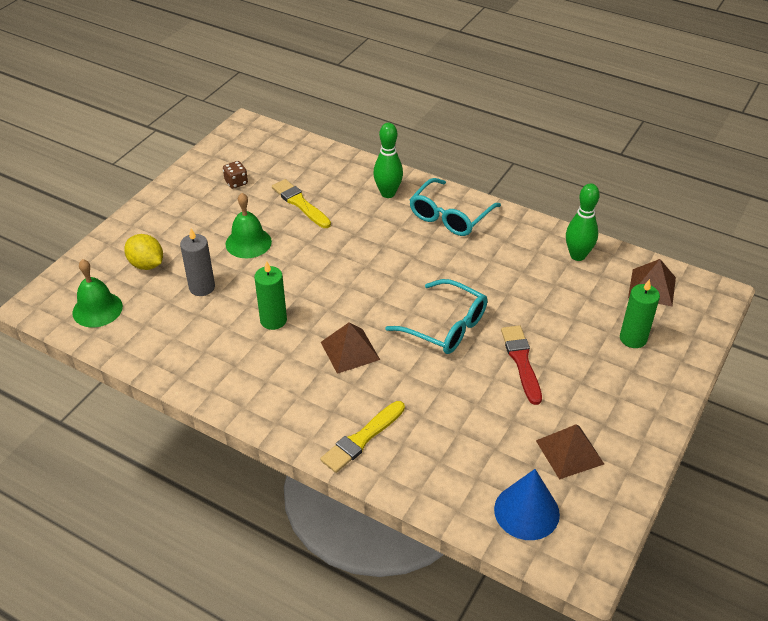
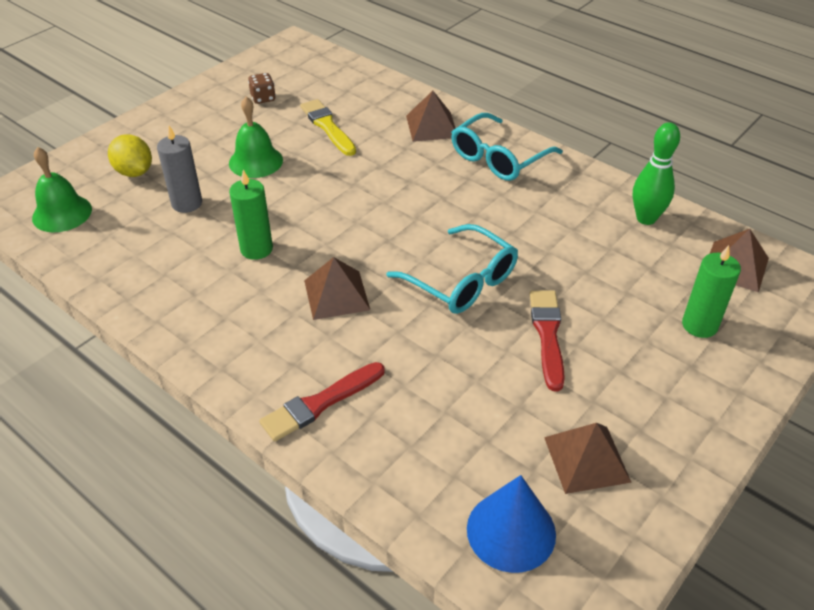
camera: 10 degrees right, 0 degrees up
(362, 439) = (320, 403): yellow brush -> red brush
(388, 193) = (431, 126): green bowling pin -> brown pyramid

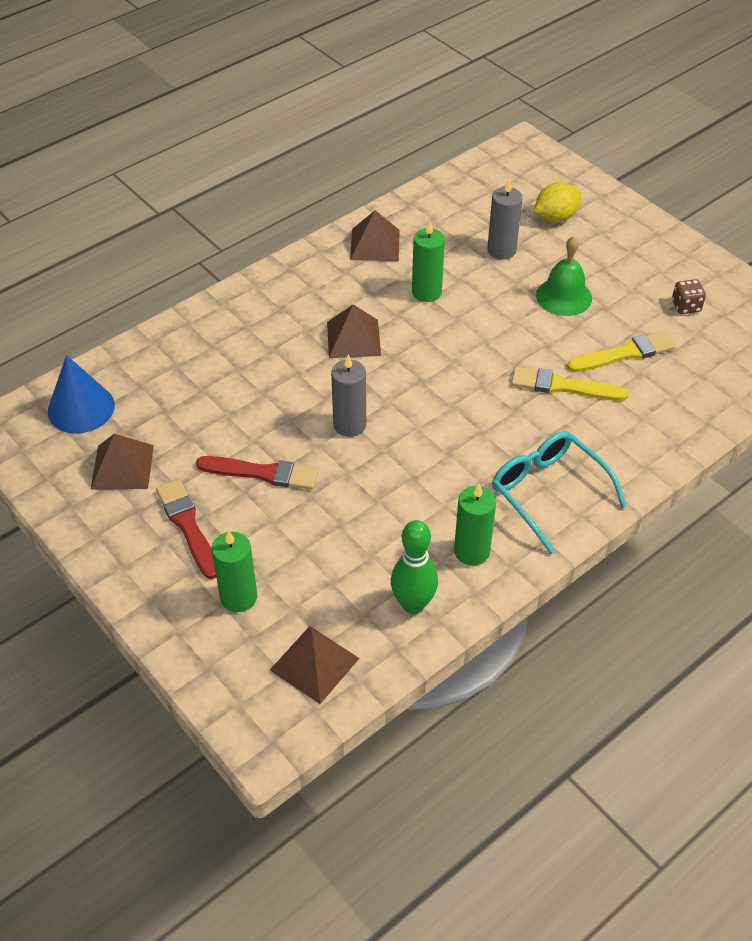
camera: 100 degrees right, 5 degrees up
(62, 213) = (499, 179): green bell -> none
(320, 403) = (235, 319): red brush -> red brush (188, 526)
(375, 156) = (563, 386): none -> yellow brush
(431, 126) = (619, 442): brown pyramid -> brown pyramid (375, 244)
(461, 281) = (349, 425): turquoise glasses -> grey candle
(577, 192) = (472, 551): none -> green candle

